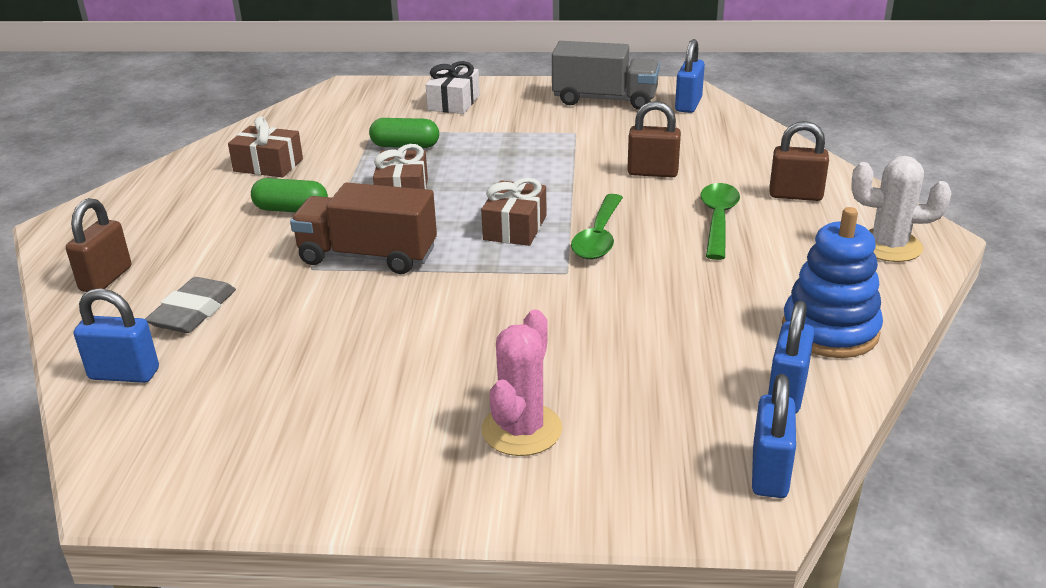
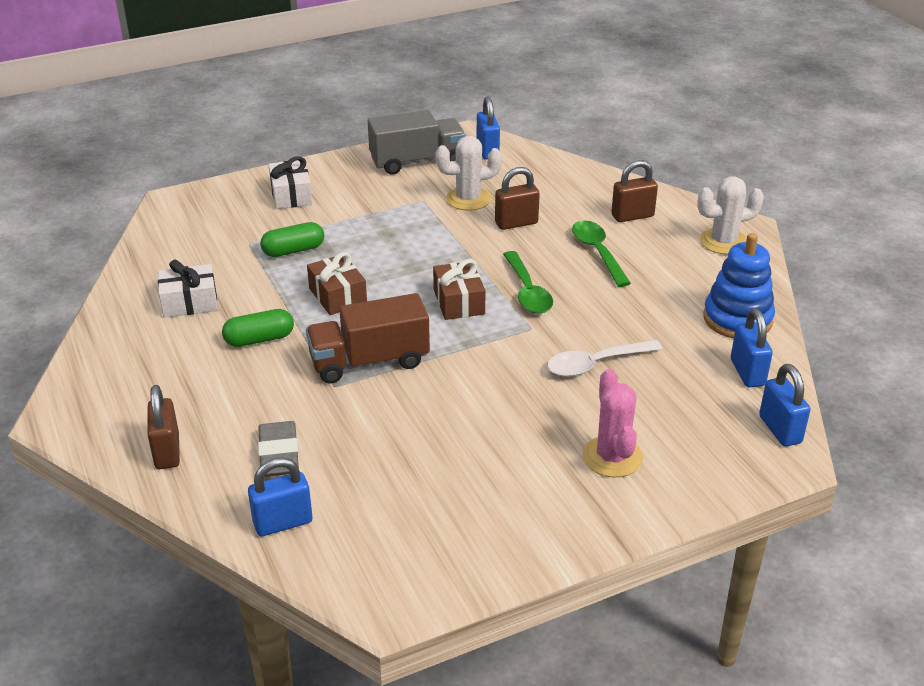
camera: 30 degrees left, 5 degrees up
(268, 165) = (189, 302): brown gift -> white gift
(603, 327) = (596, 364): none -> white spoon
(623, 141) = (468, 199): none -> white cactus

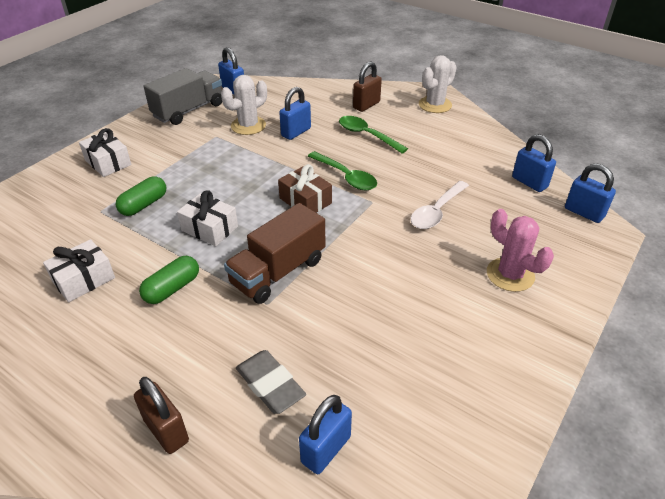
camera: 30 degrees left, 5 degrees up
(337, 296) = (209, 228): brown gift -> white gift
(516, 223) = (296, 132): brown padlock -> blue padlock
(737, 319) = (490, 150): blue stacking toy -> none

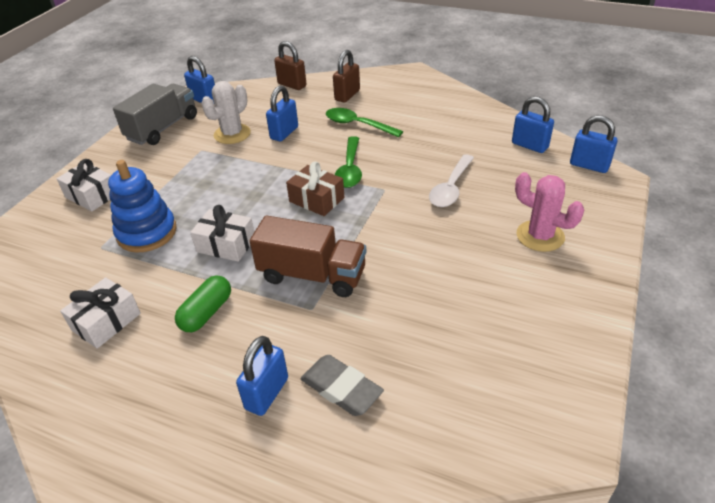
camera: 10 degrees left, 0 degrees up
(144, 205) = (147, 233): green capsule -> blue stacking toy
(166, 431) = (249, 458): brown padlock -> brown padlock (292, 85)
(278, 272) = (312, 275): brown truck -> brown truck turned 105 degrees counterclockwise
(326, 449) = (418, 439): blue padlock -> blue padlock (267, 393)
(346, 177) = (350, 169): green spoon -> green spoon turned 60 degrees clockwise
(435, 105) = (415, 85): white cactus -> none

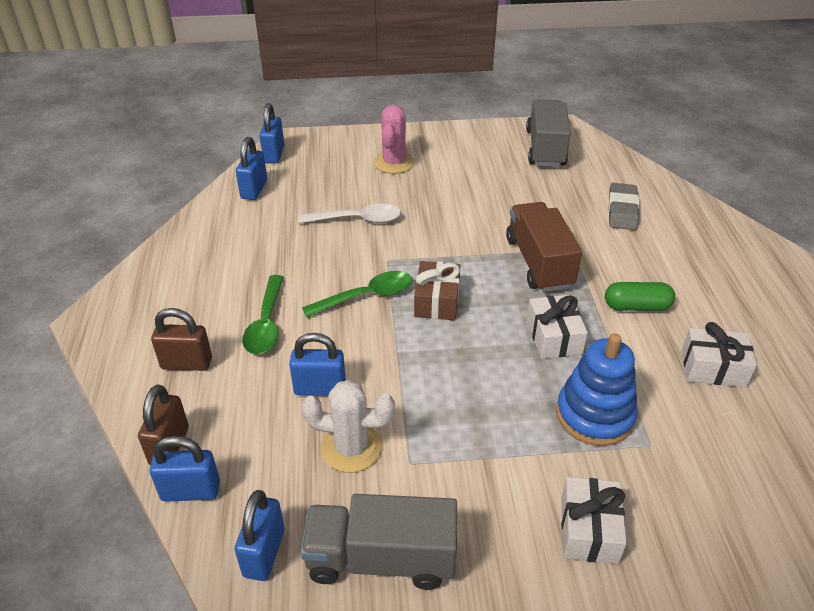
camera: 120 degrees left, 0 degrees up
(267, 393) = (662, 240): blue padlock -> blue padlock (191, 491)
(517, 383) = (545, 148): none -> grey truck

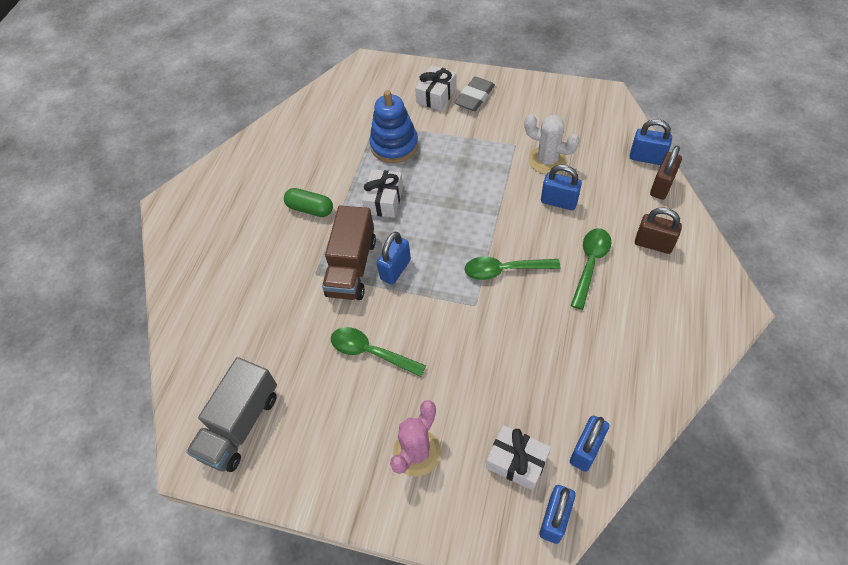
camera: 155 degrees left, 15 degrees up
(264, 553) = (606, 120): blue padlock -> blue padlock (395, 269)
(357, 220) = (486, 365): white spoon -> none
(381, 559) = (545, 105): grey truck -> none
(437, 301) = (451, 251): brown gift -> none
(470, 206) = (371, 352): none -> green spoon
(622, 210) = (240, 306): grey eraser -> grey eraser (475, 97)
(713, 368) = (301, 155): white gift -> white gift (517, 461)

